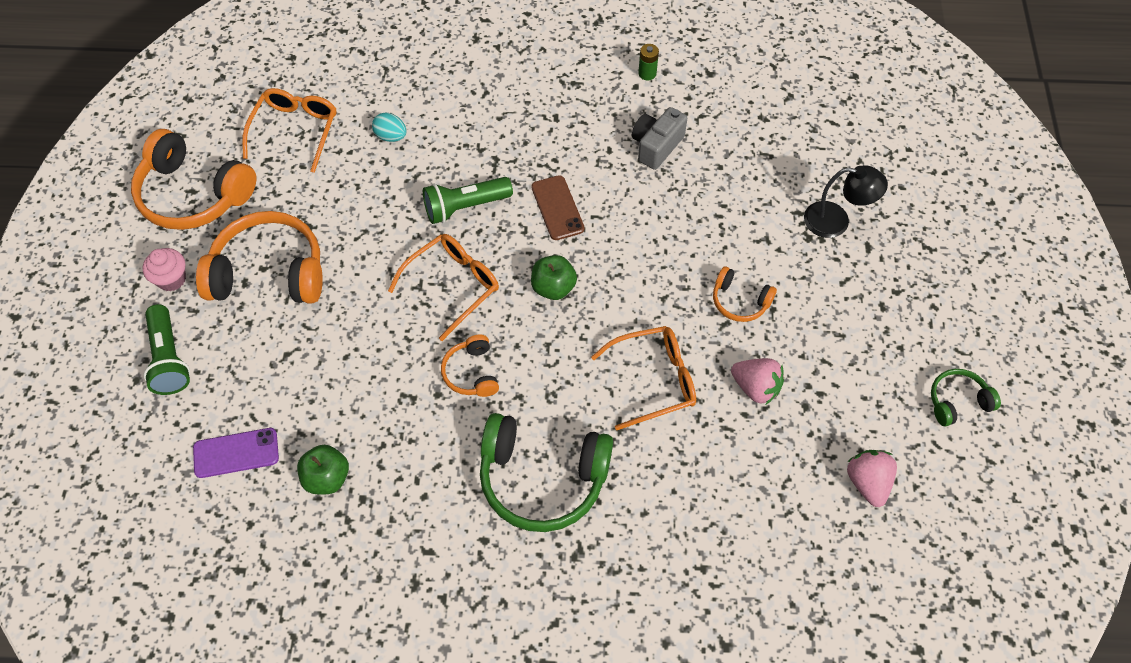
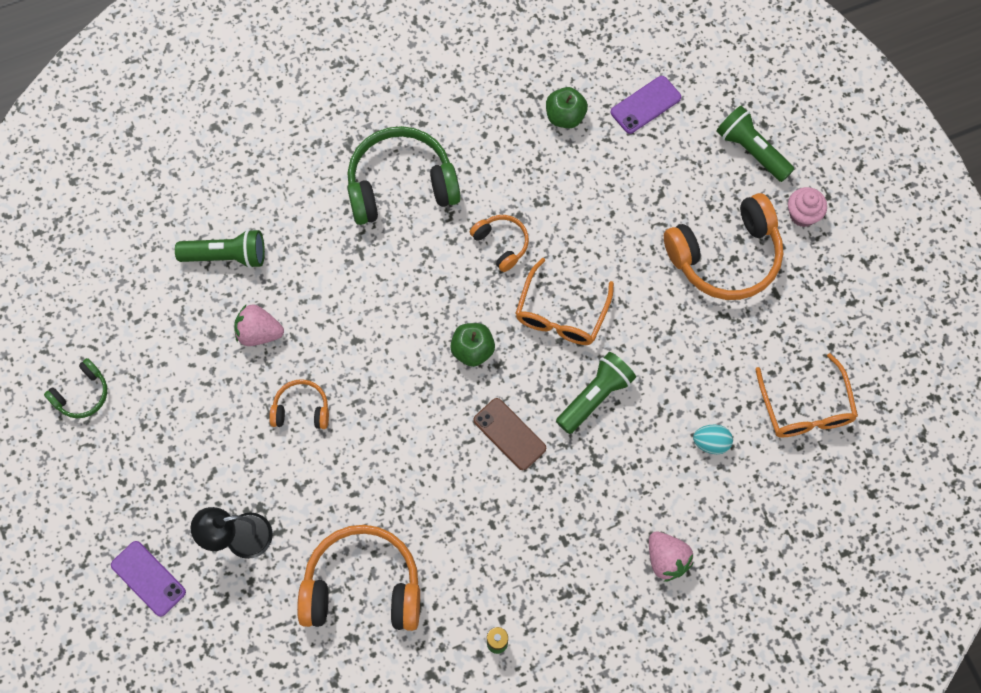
camera: 155 degrees right, 10 degrees up
(193, 194) = (847, 299): orange headphones -> orange headphones (362, 586)
(654, 380) = (347, 302): orange glasses -> none
(656, 146) = (447, 550): grey camera -> none
(763, 481) = (226, 256): none -> green flashlight
(867, 483) = (142, 290): pink strawberry -> pink strawberry (666, 559)
(928, 221) = (148, 578): none -> purple phone

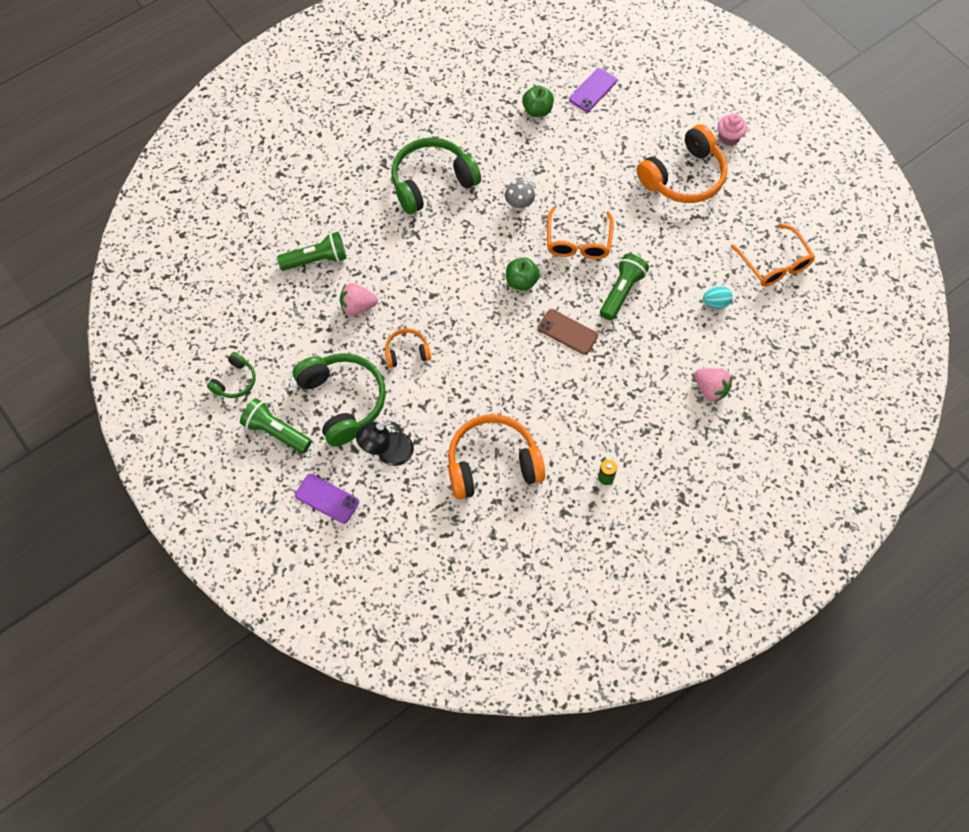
camera: 15 degrees left, 5 degrees down
(204, 455) = (343, 401): none -> green headphones
(501, 244) = (519, 205): orange headphones -> grey mushroom
(751, 150) = (678, 103): green flashlight -> green flashlight (276, 432)

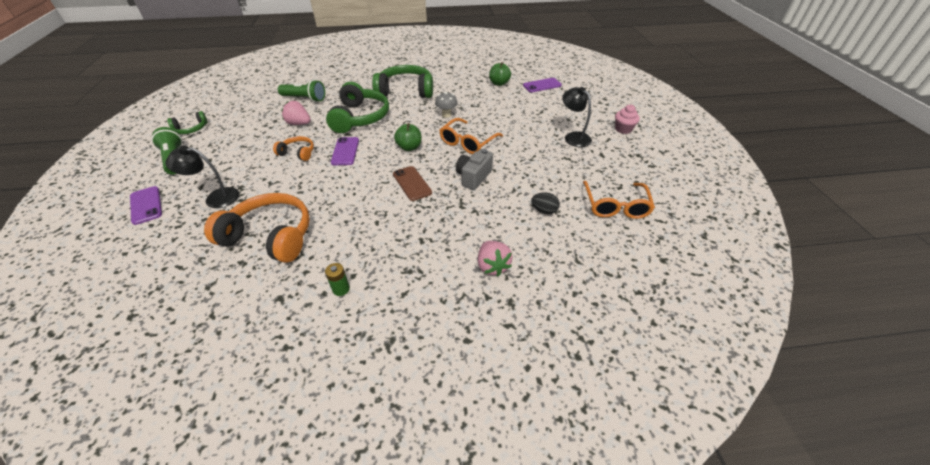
camera: 30 degrees right, 20 degrees down
(343, 401) = (230, 160): green headphones -> green headphones (360, 117)
(457, 323) = (345, 151): none -> purple phone
(621, 292) = (473, 177): green flashlight -> grey camera
(684, 177) = (573, 137): orange headphones -> black lamp
(715, 303) = (544, 211): turquoise egg -> black egg

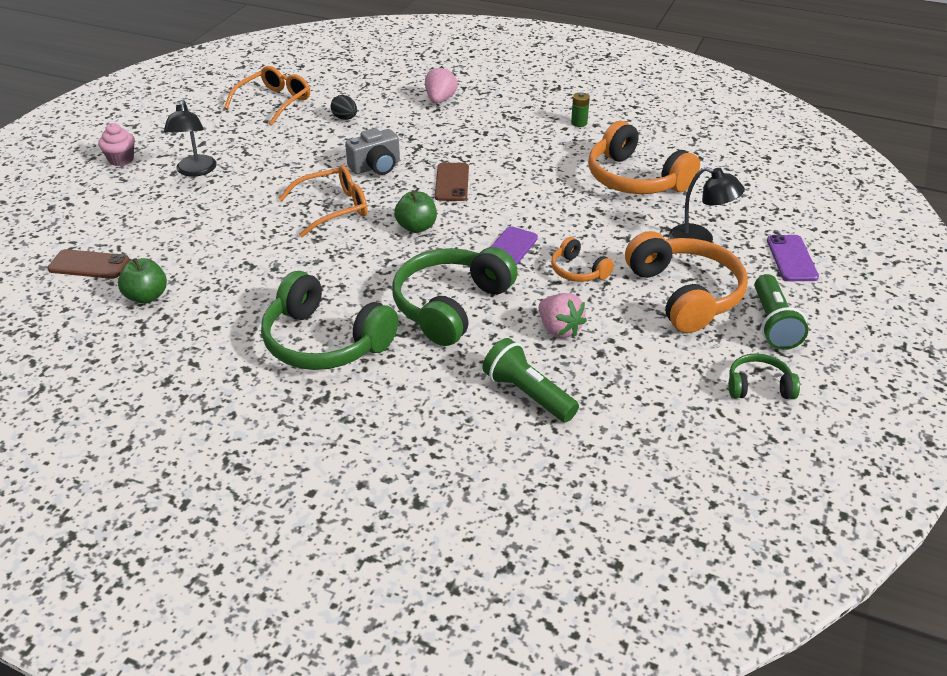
camera: 150 degrees left, 5 degrees down
(228, 159) = (685, 294): none -> orange headphones
(446, 115) = (311, 262): grey mushroom -> none
(542, 85) = (89, 265): purple phone -> brown phone

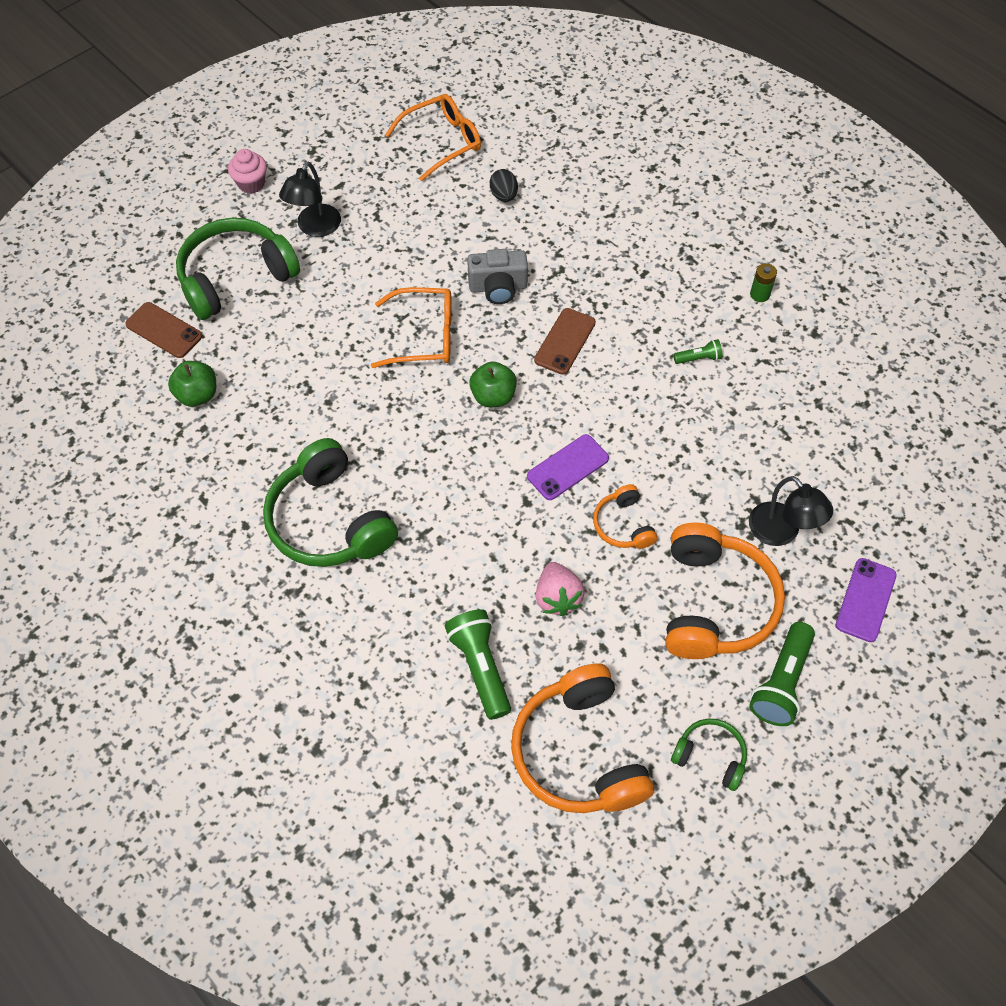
camera: 25 degrees right, 20 degrees up
(440, 100) = (623, 200): pink strawberry -> none
(451, 306) = (469, 522): green headphones -> green headphones (236, 277)
(561, 165) = (698, 358): none -> green flashlight
(635, 179) = (768, 410): orange headphones -> orange headphones (579, 752)

